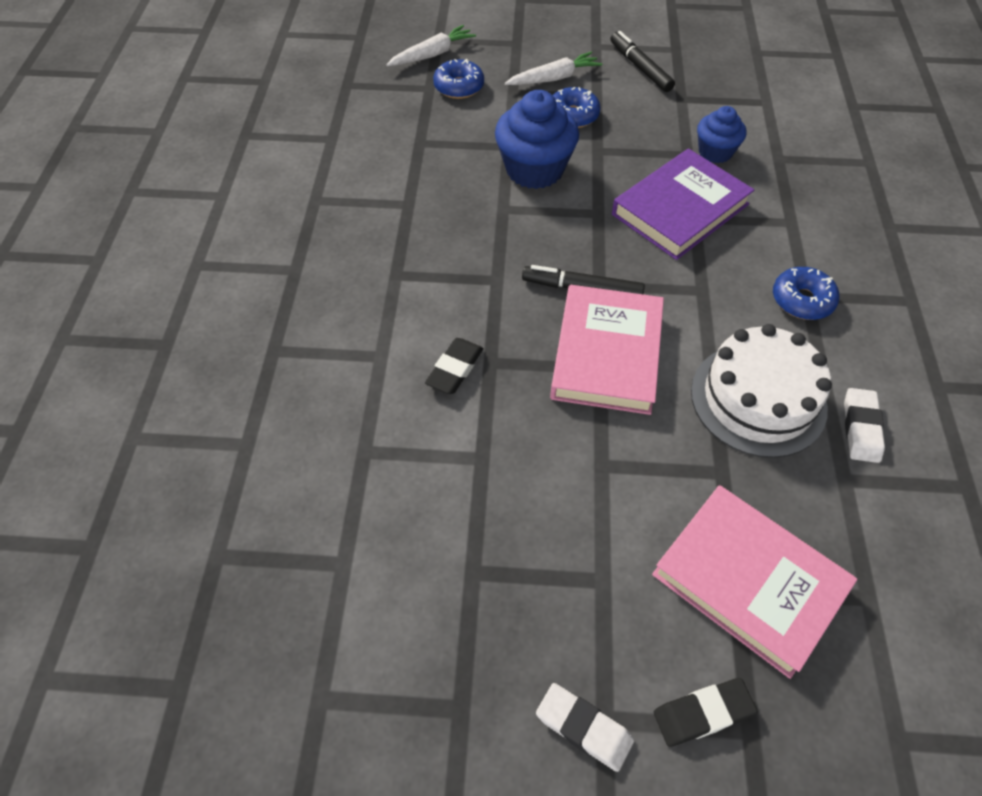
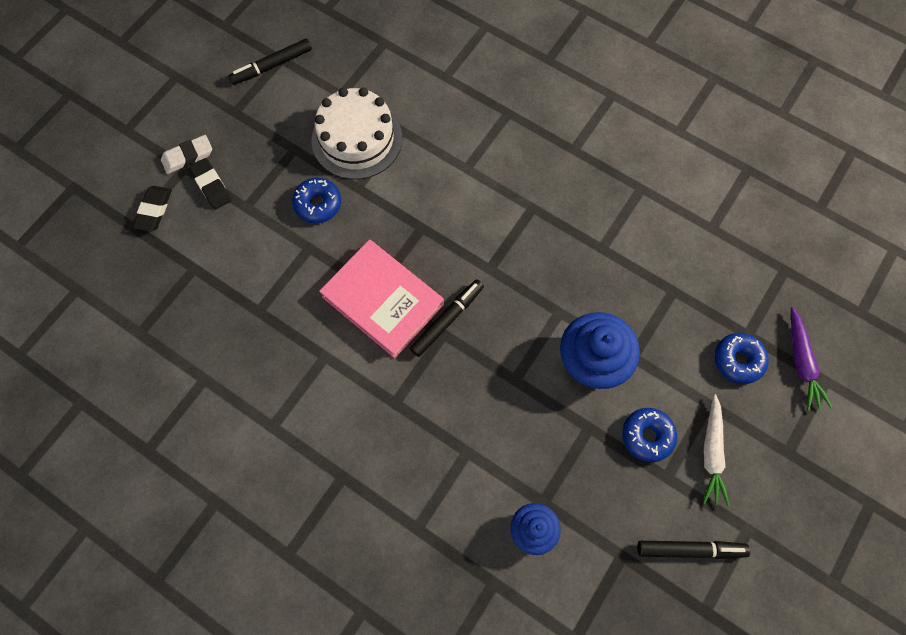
camera: 120 degrees right, 15 degrees up
(341, 705) = (272, 66): none -> black marker
(432, 54) = (801, 363): white carrot -> purple carrot
(455, 369) = (429, 204): black eraser -> black eraser (211, 186)
(680, 209) = (482, 446): purple book -> none
(749, 581) = (192, 278): pink book -> none
(758, 399) = (288, 371): white cake -> white cake (357, 139)
(802, 300) = (340, 468): blue donut -> blue donut (318, 204)
(861, 428) = (225, 419): white eraser -> none

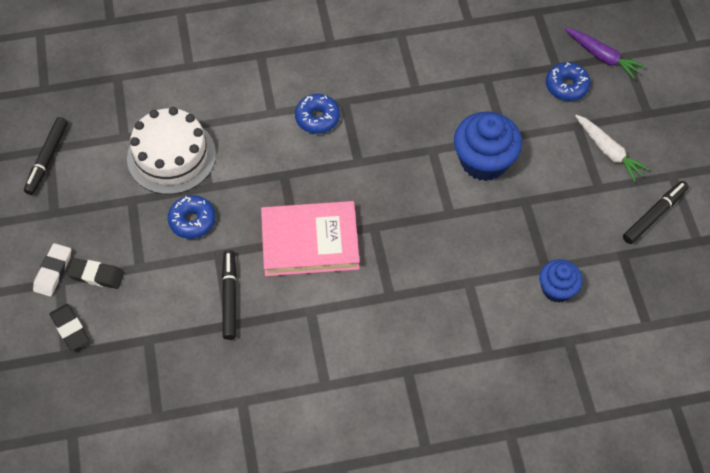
camera: 45 degrees left, 10 degrees down
(447, 320) = (366, 216): black marker -> black marker (229, 297)
(647, 436) = (563, 175): blue donut -> blue donut (317, 118)

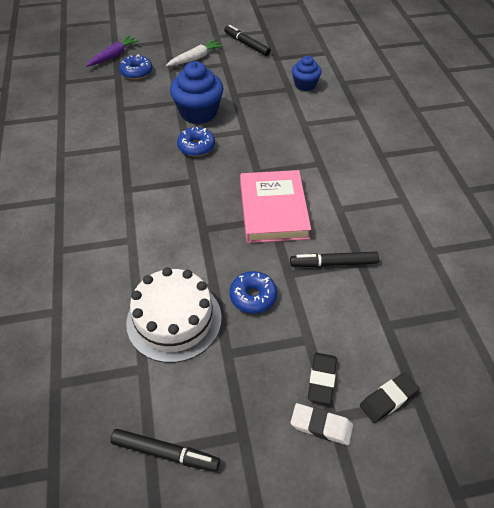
camera: 90 degrees left, 10 degrees down
(317, 118) = (143, 207): blue donut -> blue donut (196, 147)

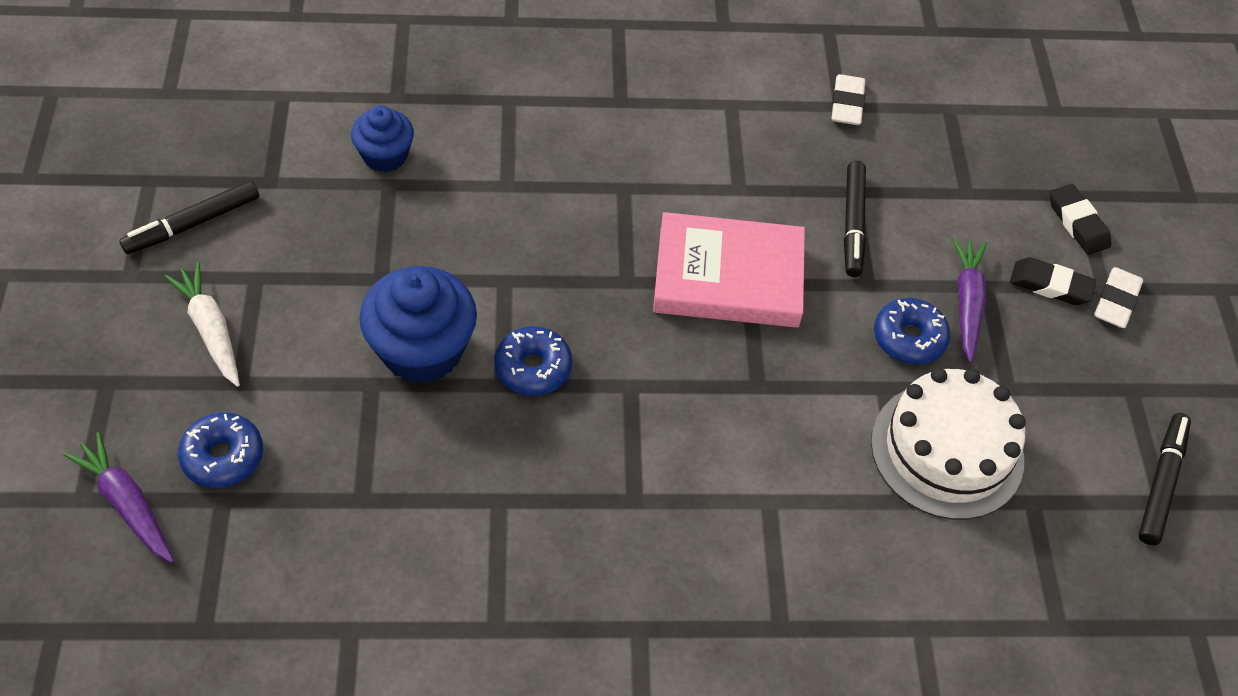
camera: 85 degrees left, 5 degrees up
(290, 327) = (967, 303): none -> purple carrot
(434, 254) = (847, 104): none -> white eraser

